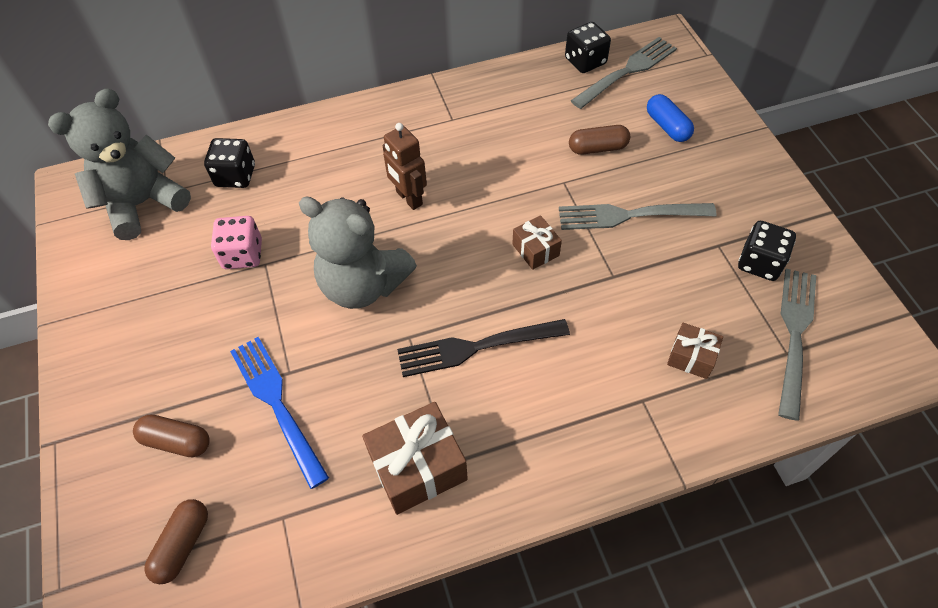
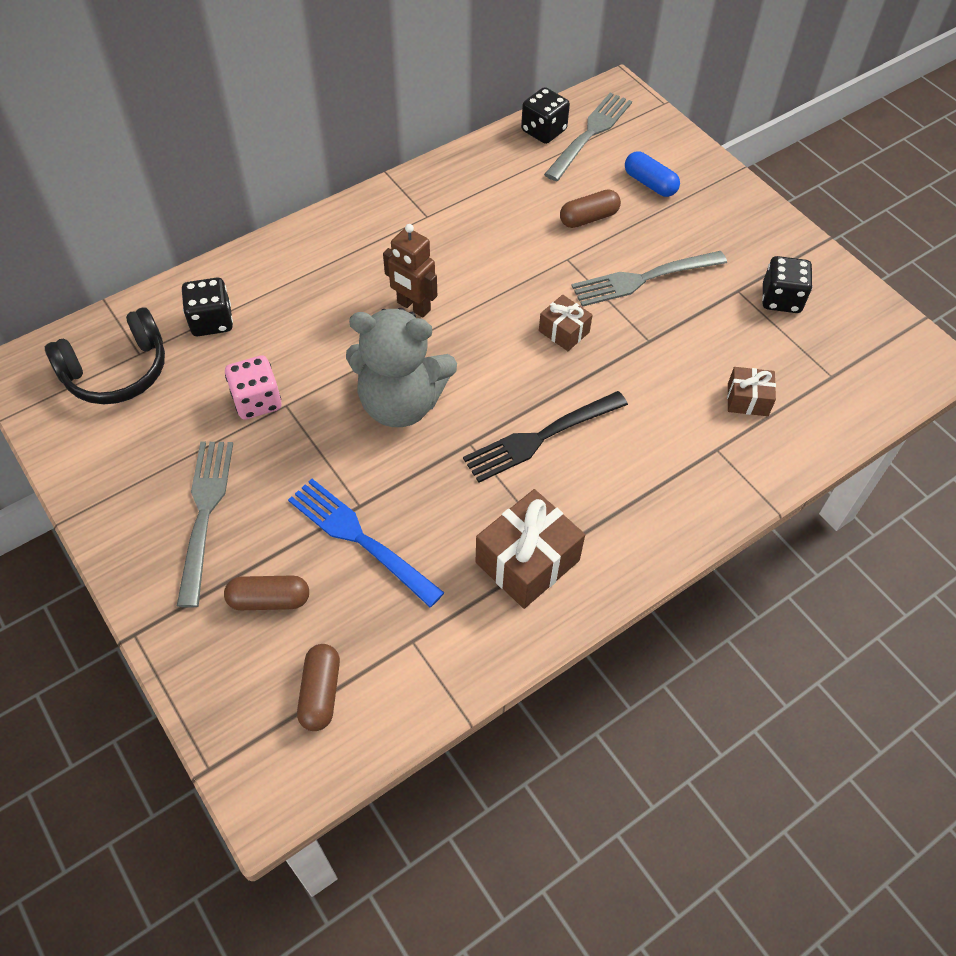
camera: 20 degrees left, 0 degrees up
(143, 203) = (117, 372): grey teddy bear -> black headphones
(794, 335) = (833, 358): grey fork -> grey fork (205, 513)

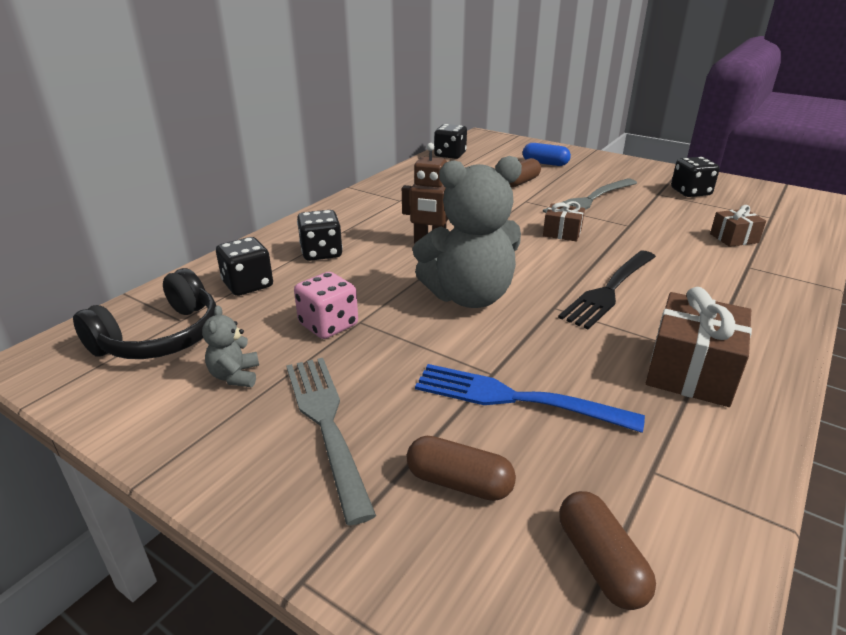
camera: 20 degrees left, 25 degrees down
(159, 438) = (235, 376): none -> grey teddy bear
(269, 600) = (459, 482): brown capsule -> brown capsule turned 45 degrees clockwise
(299, 291) = (321, 253): none -> black dice
(590, 134) = (483, 152): grey fork -> none

